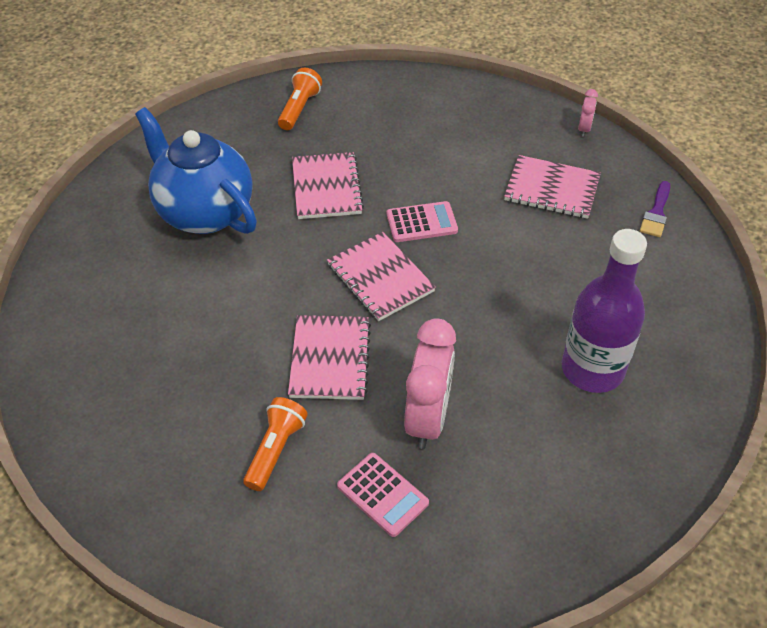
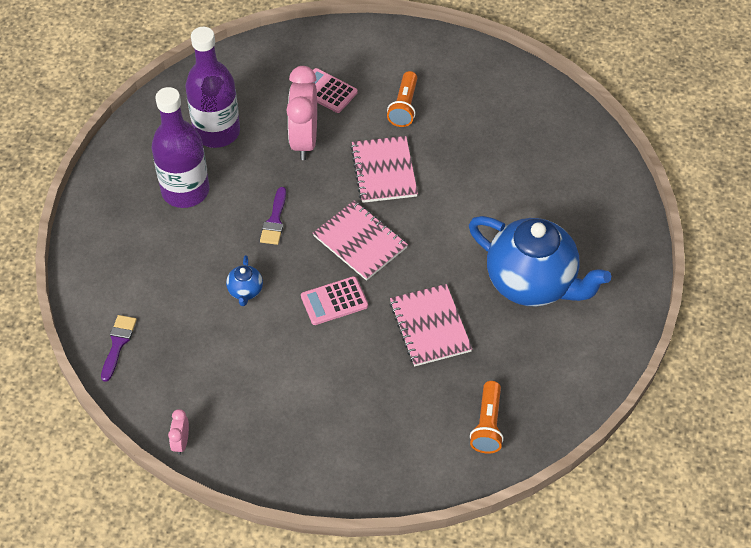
camera: 170 degrees right, 5 degrees up
(479, 316) = (275, 220): none -> purple brush
(518, 244) = (245, 291): none -> blue teapot
(551, 189) = (216, 357): pink notebook -> none
(551, 450) = (217, 132): none -> purple bottle

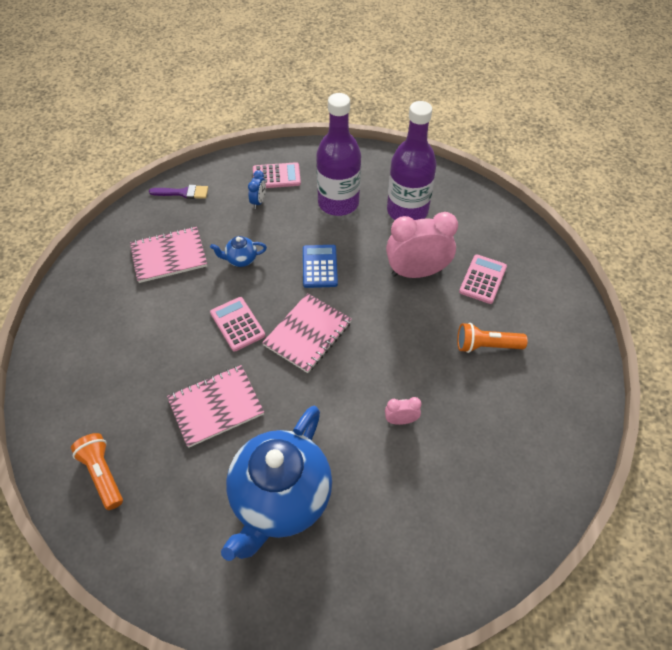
camera: 80 degrees right, 0 degrees up
(121, 244) = (276, 176): none -> pink calculator
(159, 266) = (258, 201): none -> blue clock
(181, 442) = (93, 246): pink clock -> pink clock (401, 420)
(275, 220) = (319, 266): purple brush -> blue calculator
(384, 171) = (398, 340): pink notebook -> pink notebook (169, 256)
(487, 425) = (102, 474): orange flashlight -> orange flashlight turned 60 degrees clockwise

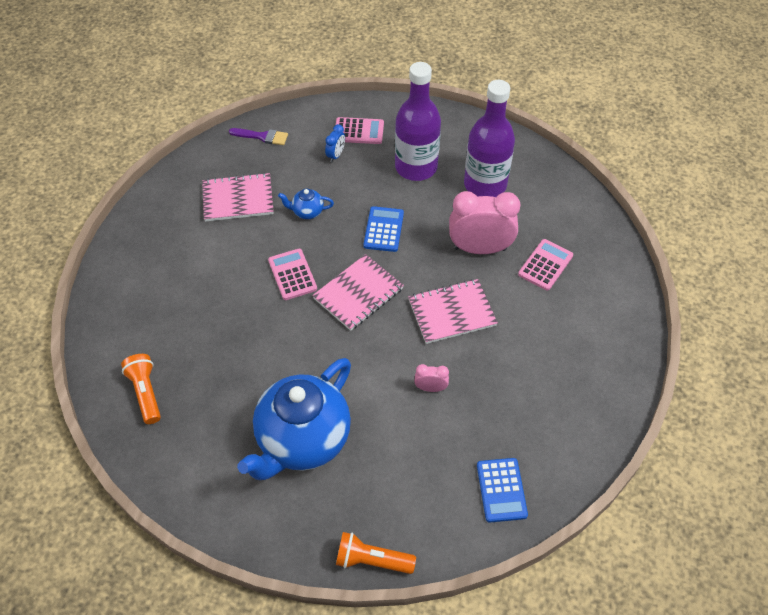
camera: 10 degrees right, 0 degrees up
(216, 406) = (258, 349): pink notebook -> pink notebook (452, 312)
(486, 346) = (532, 331): orange flashlight -> orange flashlight (372, 560)
(497, 518) = (501, 490): none -> blue calculator

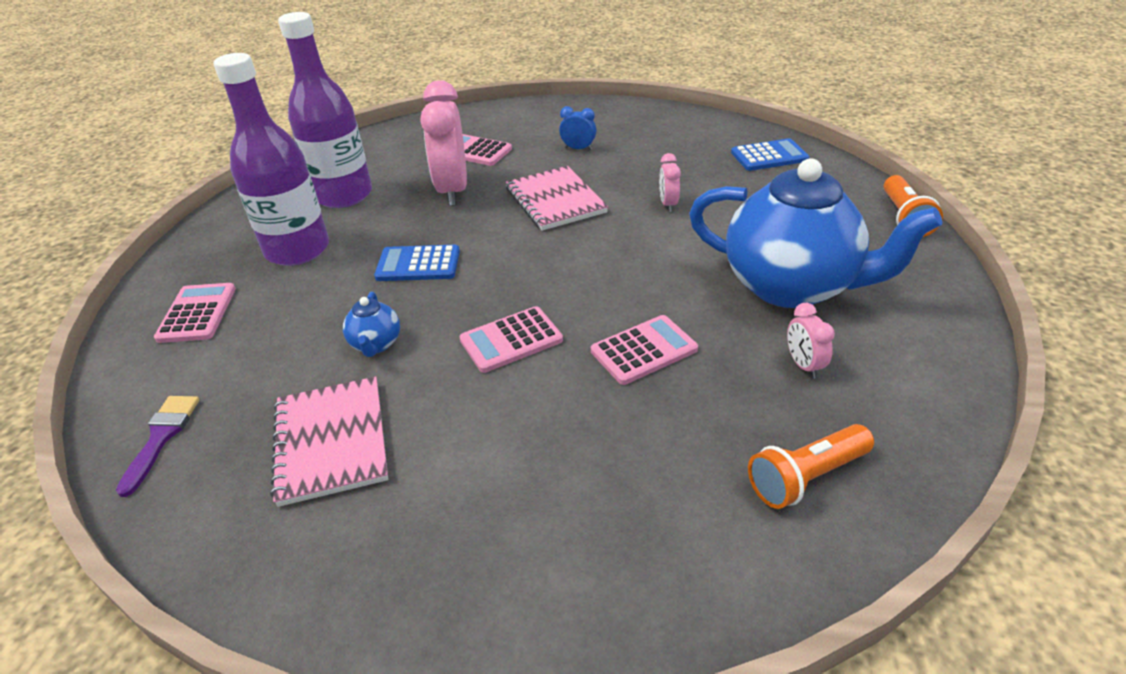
camera: 95 degrees left, 15 degrees down
(224, 420) = (803, 365): none -> pink clock
(263, 339) = (643, 350): none -> pink calculator
(336, 155) = (247, 331): blue clock -> blue clock (578, 149)
(358, 293) = (538, 272): pink notebook -> none

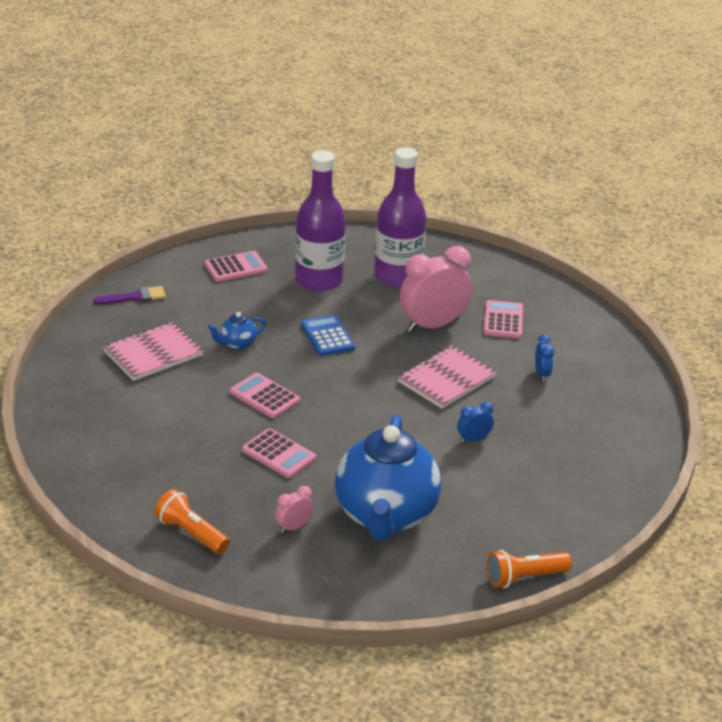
camera: 65 degrees right, 5 degrees down
(668, 204) = (473, 439): pink clock -> blue clock
(769, 156) = (596, 490): blue calculator -> none

